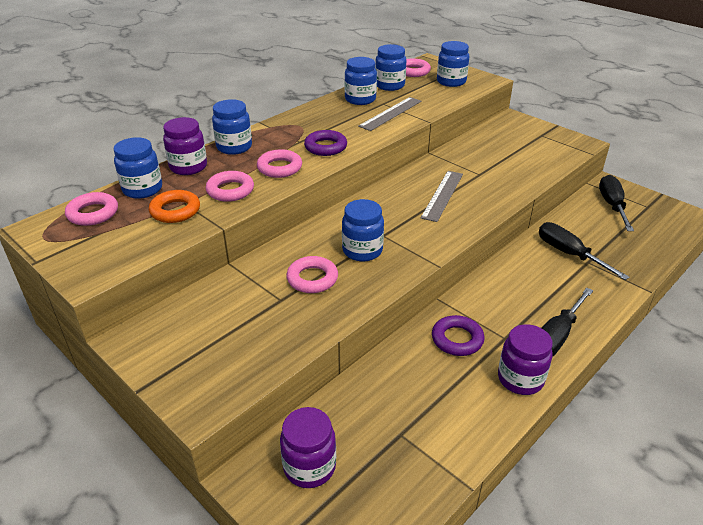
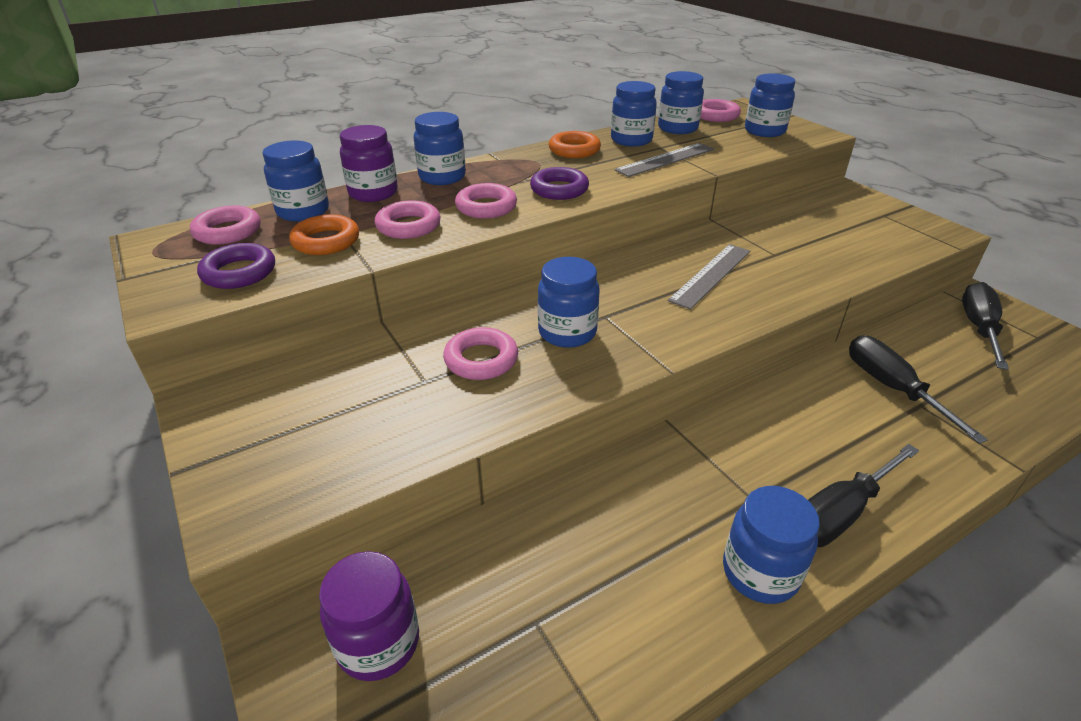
camera: 15 degrees right, 0 degrees up
(322, 112) = (574, 150): none -> orange ring
(457, 339) = (676, 486): purple ring -> purple ring (239, 272)
(520, 379) = (760, 572): purple jar -> blue jar

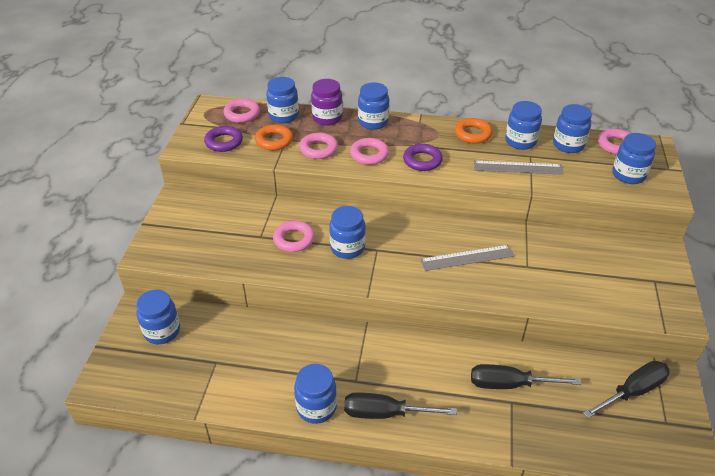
camera: 40 degrees right, 5 degrees up
(378, 643) = (162, 331): purple jar -> blue jar
(892, 388) = (510, 384): black screwdriver -> black screwdriver turned 105 degrees counterclockwise

